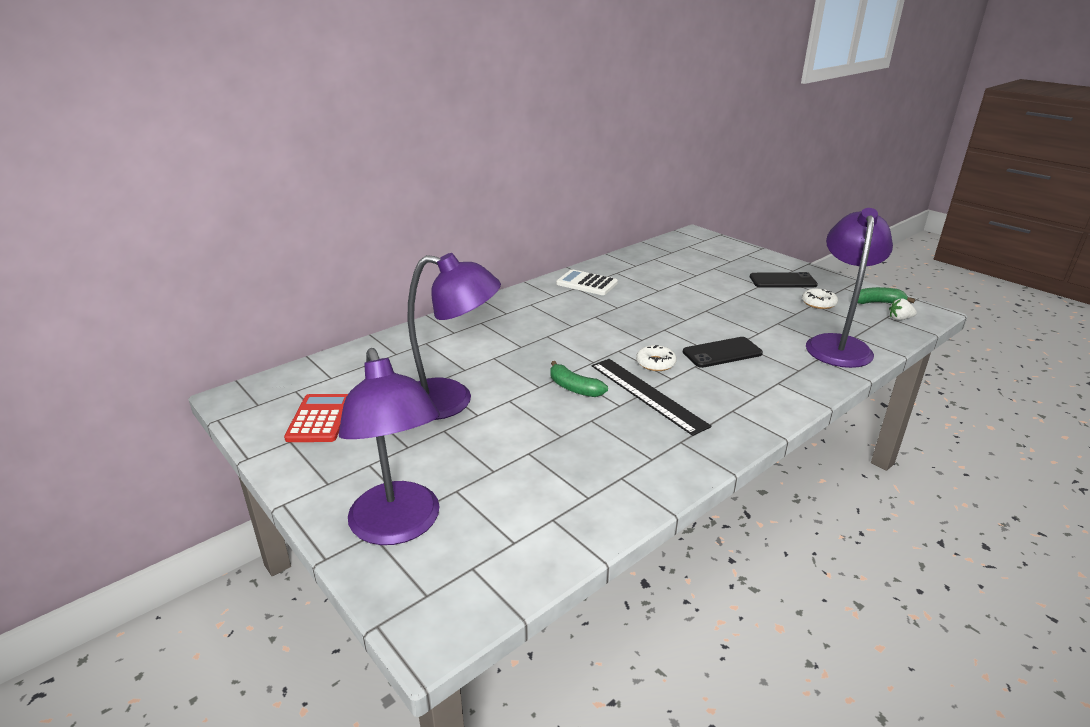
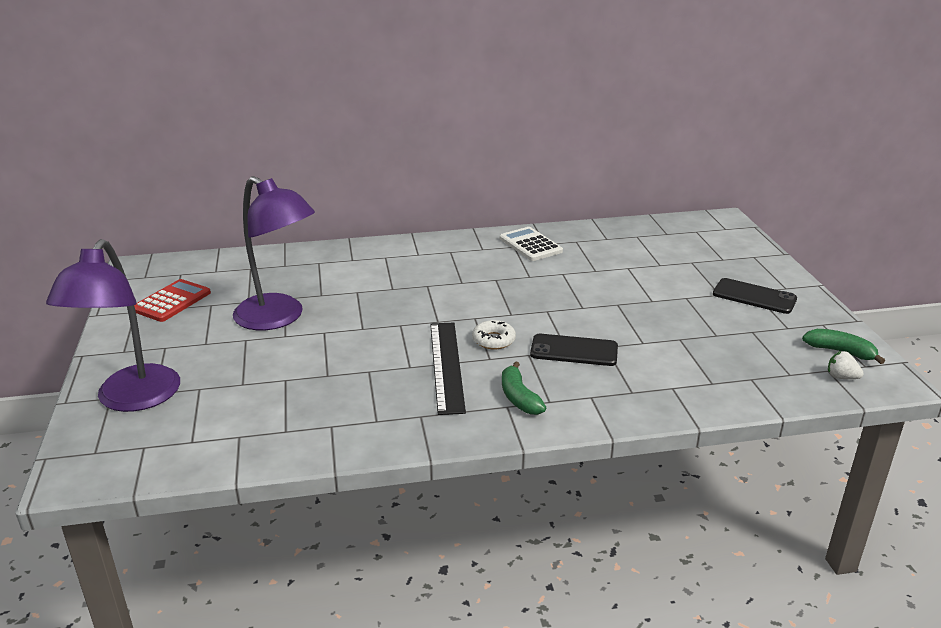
camera: 30 degrees right, 0 degrees up
(574, 388) = (390, 339): green banana -> green banana (519, 397)
(818, 303) = (762, 332): white donut -> none
(838, 344) = (717, 381): purple lamp -> none

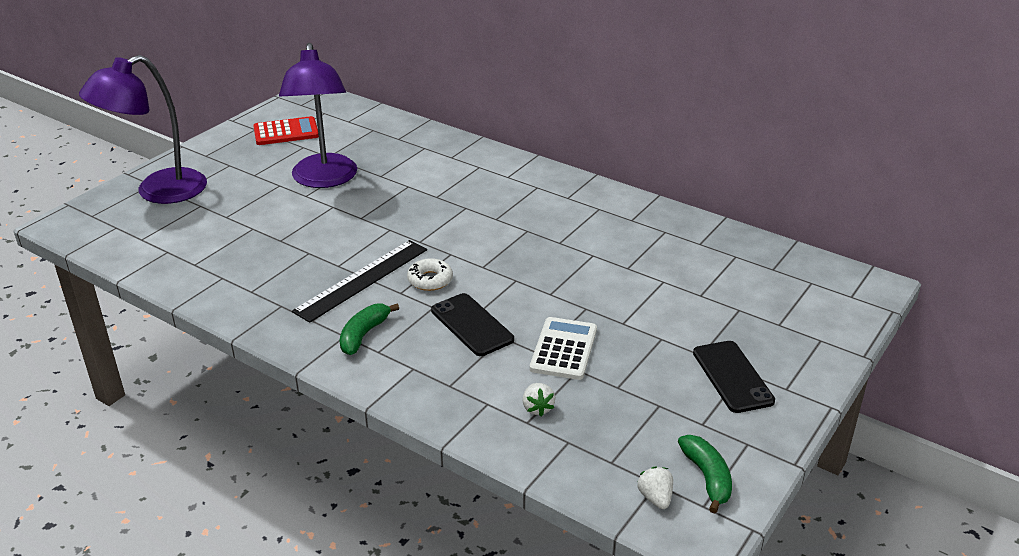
camera: 45 degrees right, 5 degrees up
(530, 245) = (615, 214): white calculator -> white calculator (563, 349)
(702, 372) = (537, 408): none -> white strawberry

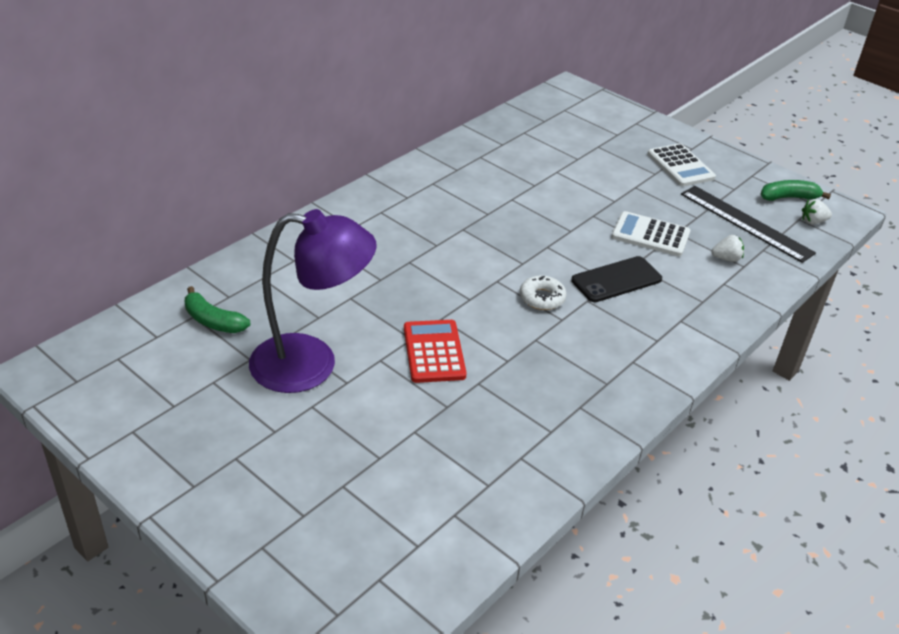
camera: 85 degrees left, 5 degrees up
(158, 192) = (289, 536): purple lamp -> none
(286, 132) = (159, 398): red calculator -> red calculator (434, 352)
(362, 280) = (537, 344): black ruler -> black ruler (746, 223)
(364, 334) = (631, 348): green banana -> green banana (213, 321)
(732, 377) = (680, 166): black phone -> white calculator

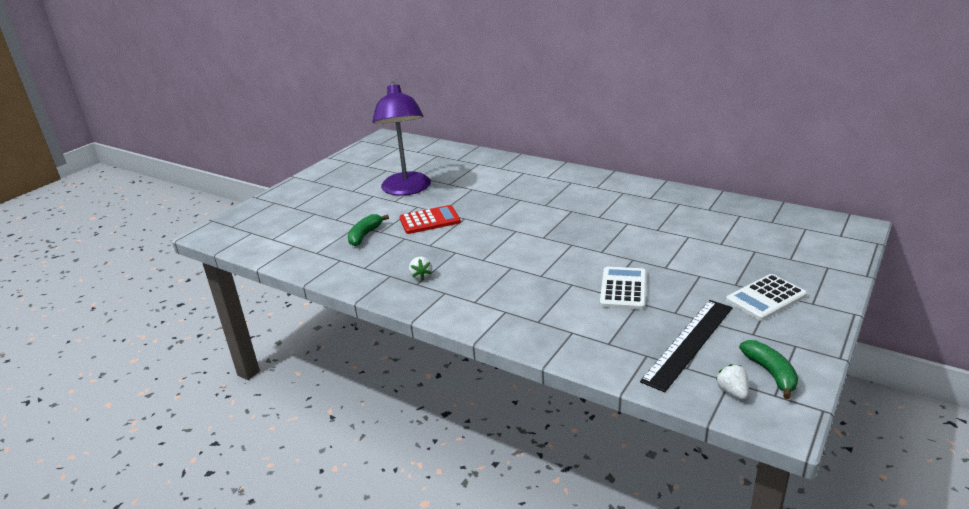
camera: 85 degrees right, 10 degrees down
(213, 321) = (434, 160): green banana -> green banana (365, 235)
(542, 298) = (504, 249): white donut -> none
(616, 280) = (545, 277): black phone -> none
(726, 258) = (614, 332): white strawberry -> white strawberry (421, 276)

